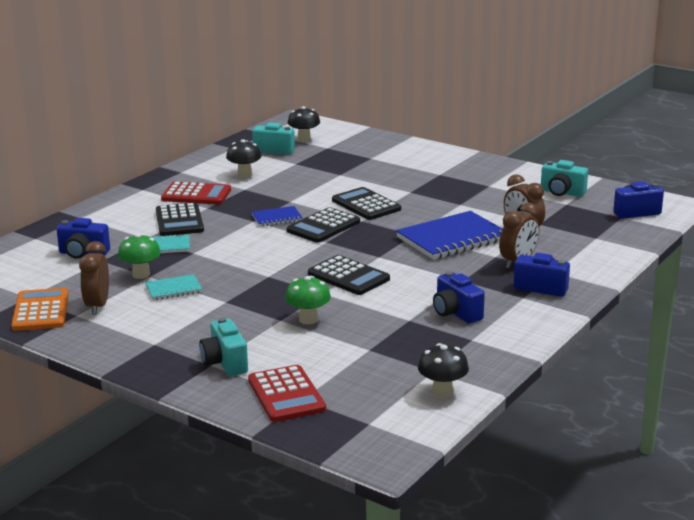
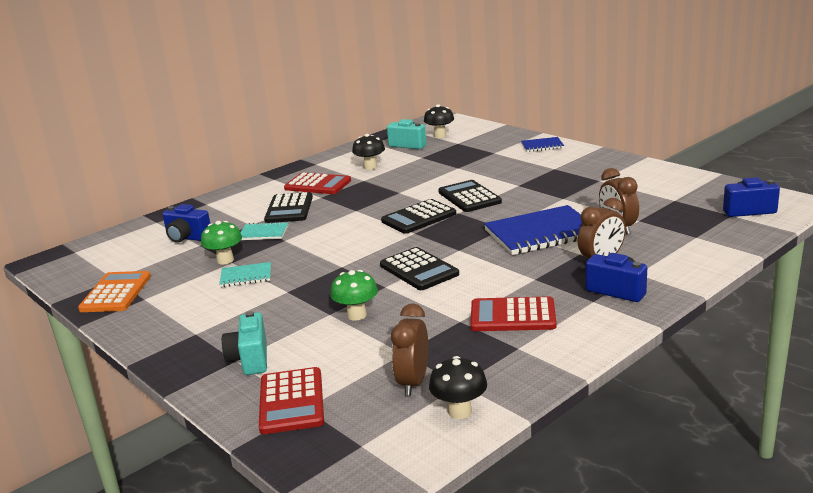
camera: 15 degrees right, 0 degrees up
(97, 306) = (168, 290): brown clock -> brown clock (413, 382)
(277, 218) = (379, 208): blue notebook -> blue notebook (542, 146)
(456, 313) = (512, 316): blue camera -> red calculator
(562, 193) = (673, 188): turquoise camera -> none

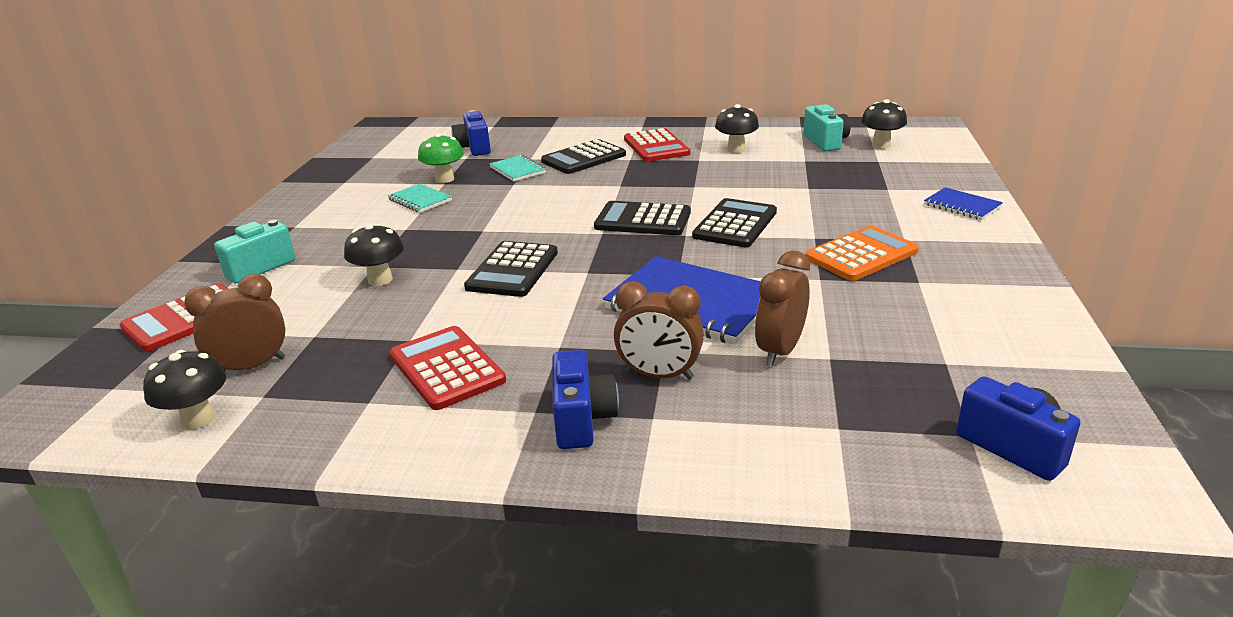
camera: 50 degrees right, 5 degrees up
(116, 293) = (346, 168): orange calculator -> orange calculator (861, 255)
(357, 315) = (380, 280): green mushroom -> black mushroom

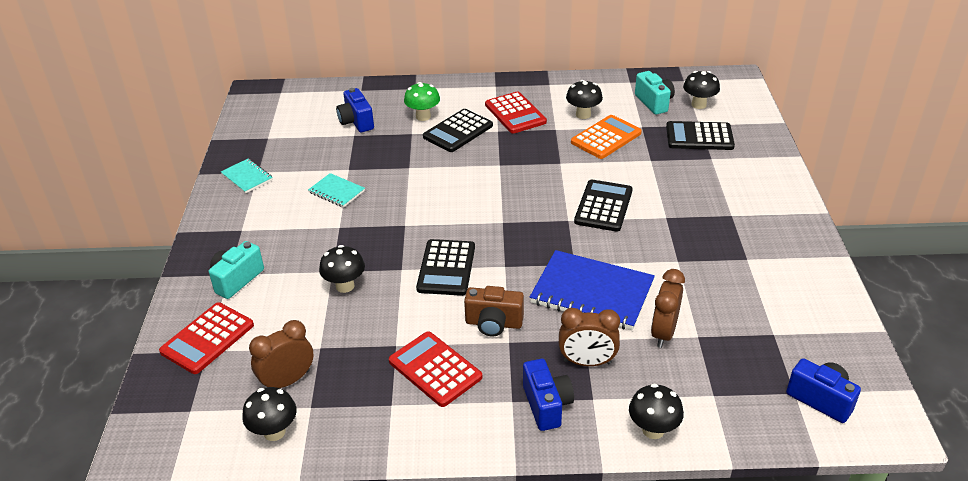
camera: 10 degrees left, 10 degrees up
(444, 179) = (347, 164): green mushroom -> green mushroom (423, 116)
(517, 170) = (406, 149): turquoise notebook -> turquoise notebook (247, 177)
(547, 326) = (493, 323): none -> brown camera
(643, 220) = (530, 205): black calculator -> black calculator (699, 137)
(732, 463) = (653, 430): none -> black mushroom
(861, 255) = (703, 234): orange calculator -> orange calculator (606, 138)
(962, 206) = (768, 176): blue notebook -> none

